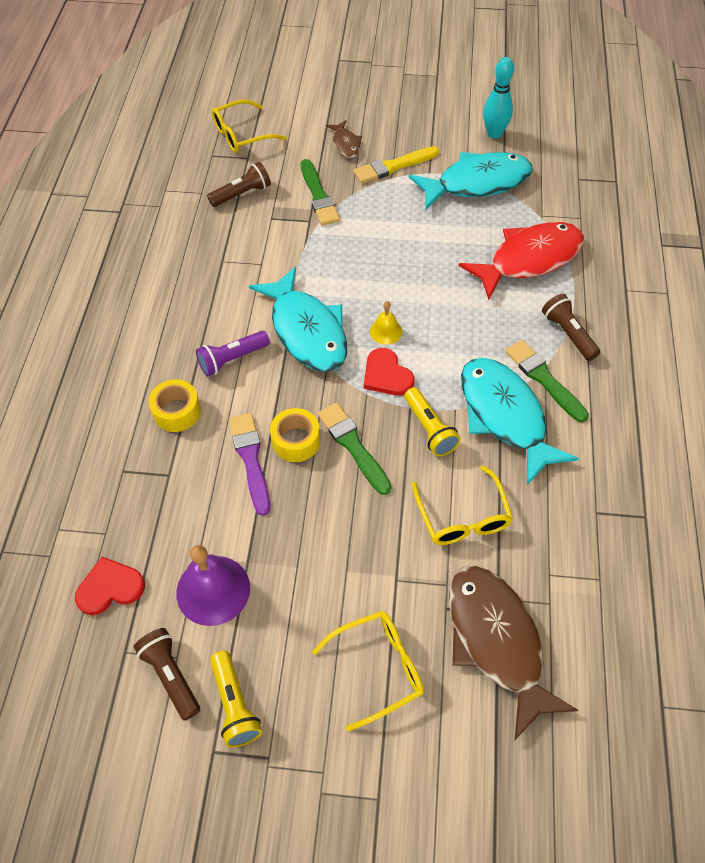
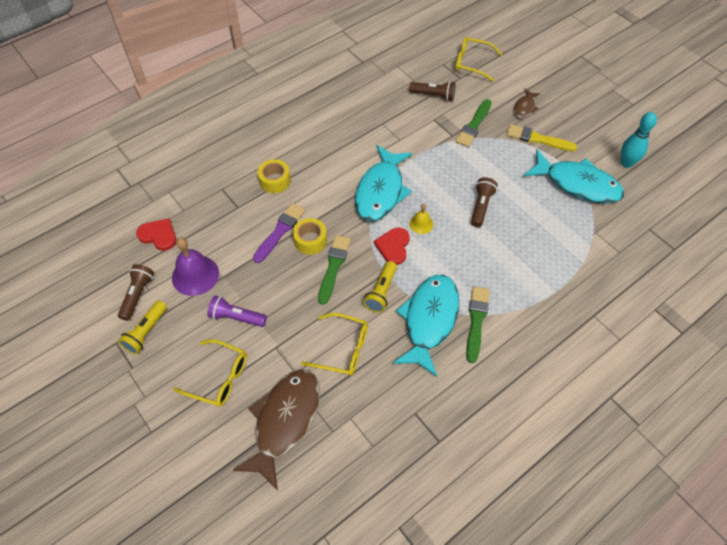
camera: 45 degrees right, 0 degrees up
(232, 359) = (328, 176): purple flashlight -> purple flashlight (236, 317)
(463, 517) = (343, 349): yellow glasses -> yellow glasses turned 105 degrees counterclockwise
(529, 259) = (554, 250): red fish -> none
(568, 334) = (523, 309): brown flashlight -> brown flashlight (481, 206)

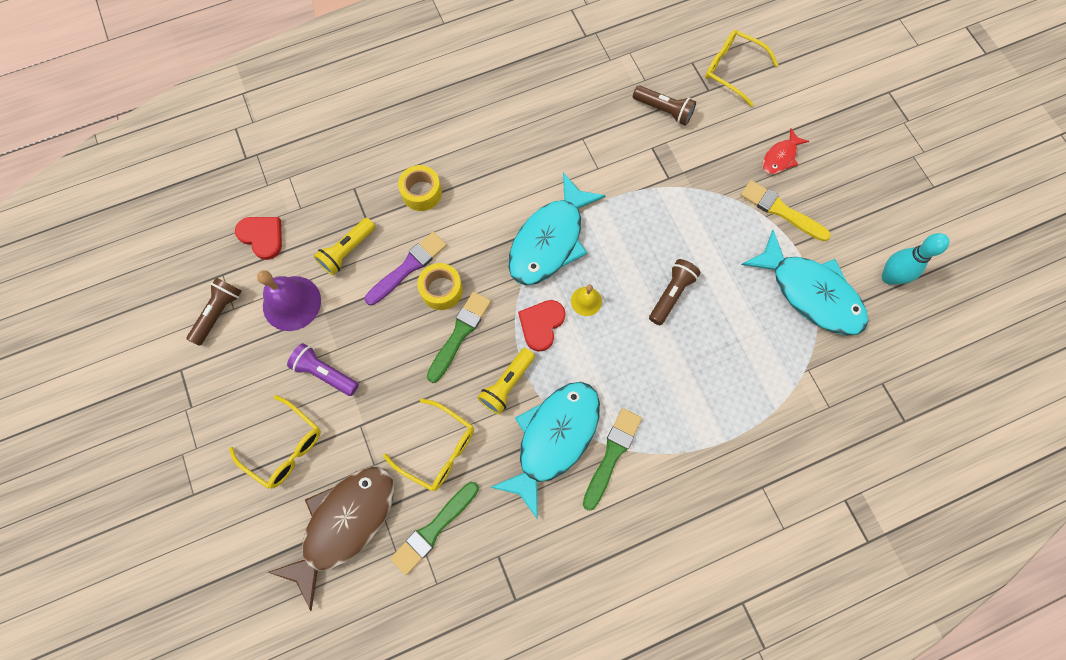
camera: 15 degrees right, 15 degrees up
(146, 332) = (217, 365): yellow flashlight -> yellow flashlight (347, 251)
(474, 125) = (702, 169): green brush -> green brush (434, 529)
(524, 107) = (780, 157): brown fish -> red fish

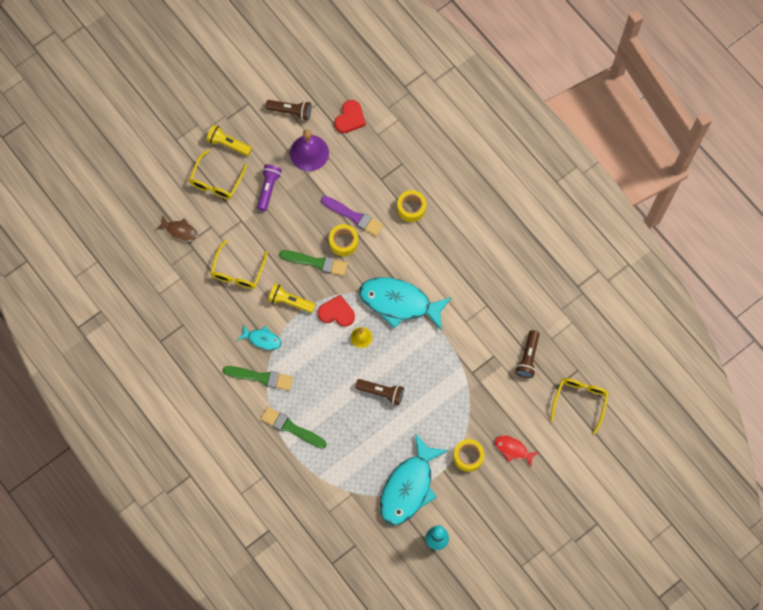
camera: 75 degrees right, 0 degrees up
(344, 524) = (180, 231): brown fish -> brown fish, size x0.48
(347, 251) = (354, 174): yellow flashlight -> yellow flashlight (228, 144)
(434, 529) = (189, 283): green brush -> green brush (291, 428)
(553, 438) = (262, 339): turquoise fish -> turquoise fish, size x0.48
(781, 210) = (468, 457): yellow brush -> yellow tape

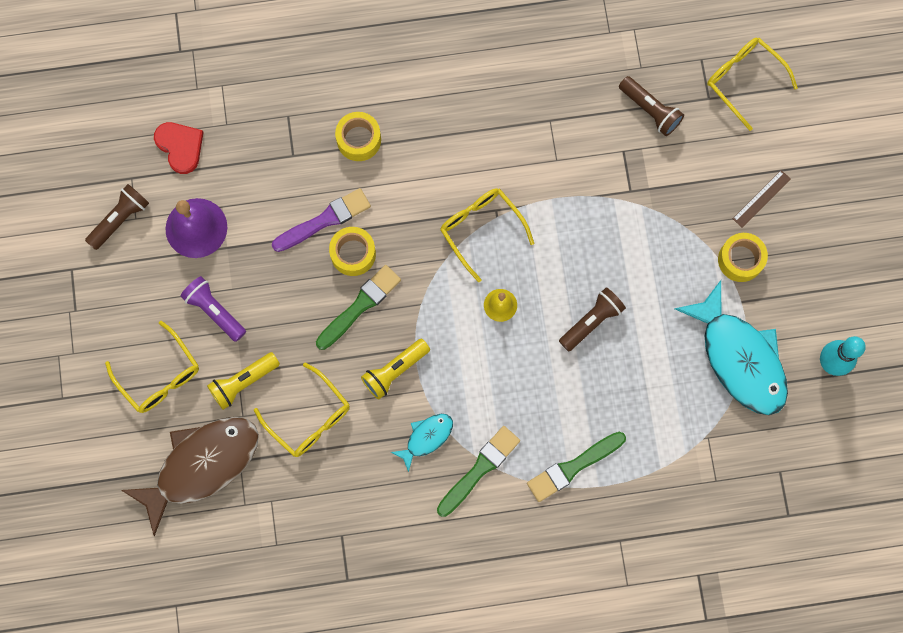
camera: 60 degrees left, 5 degrees up
(180, 231) = (202, 465): brown fish -> brown fish, size x2.10
(228, 144) = (114, 329): yellow flashlight -> yellow flashlight (243, 382)
(336, 312) = (446, 318): red heart -> none
(399, 303) = (481, 229): turquoise fish -> yellow glasses
(513, 449) = (761, 199): red fish -> brown ruler

